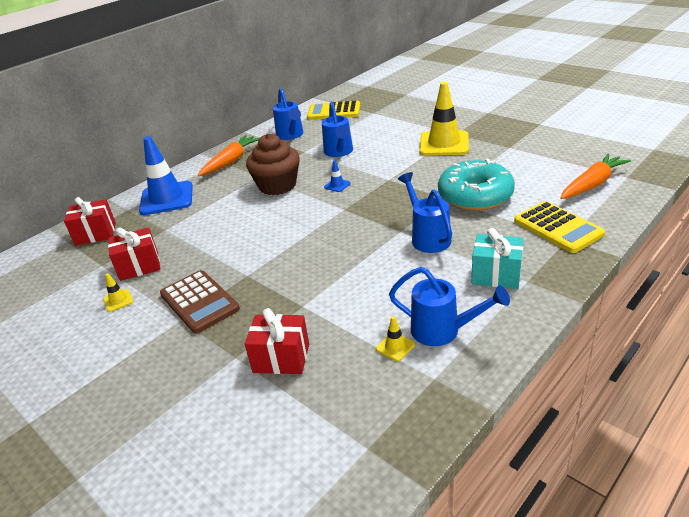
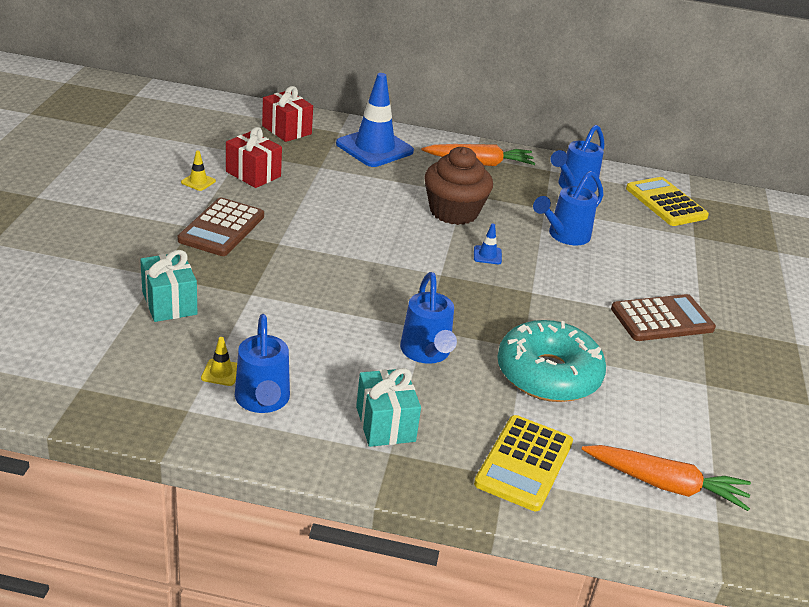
camera: 50 degrees right, 0 degrees up
(281, 358) = (169, 303): red gift -> turquoise gift
(428, 237) = (426, 353): blue watering can -> blue watering can turned 135 degrees clockwise
(444, 144) = (662, 319): yellow traffic cone -> brown calculator

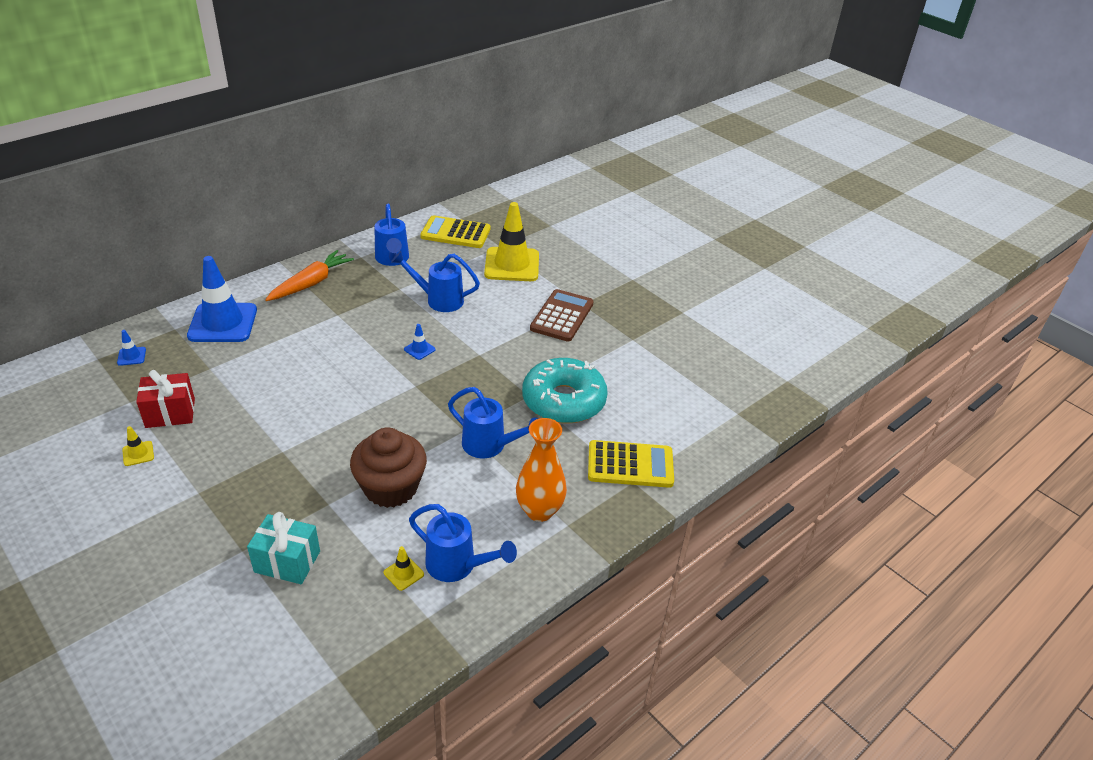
camera: 50 degrees left, 5 degrees up
(221, 228) = (223, 474): brown calculator -> none
(286, 130) = (131, 356): red gift -> blue traffic cone
(385, 424) = (539, 511): turquoise gift -> orange vase
(454, 212) = (353, 333): brown cupcake -> brown cupcake (391, 488)
(524, 463) = (630, 465): yellow calculator -> yellow calculator turned 60 degrees counterclockwise
(564, 236) = (439, 300): blue watering can -> blue watering can turned 105 degrees clockwise
(665, 484) = (695, 415): orange carrot -> none
(680, 254) = (512, 265): none -> yellow traffic cone

